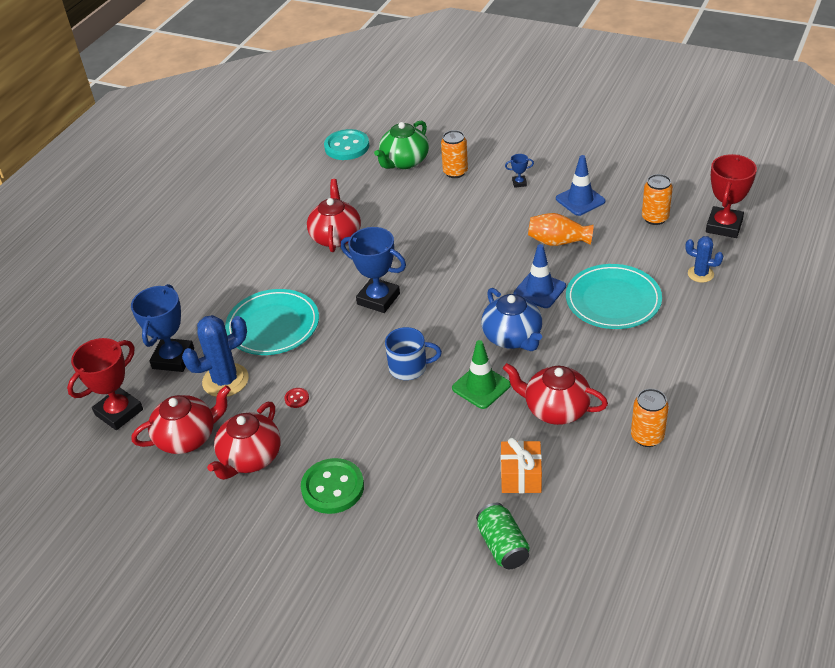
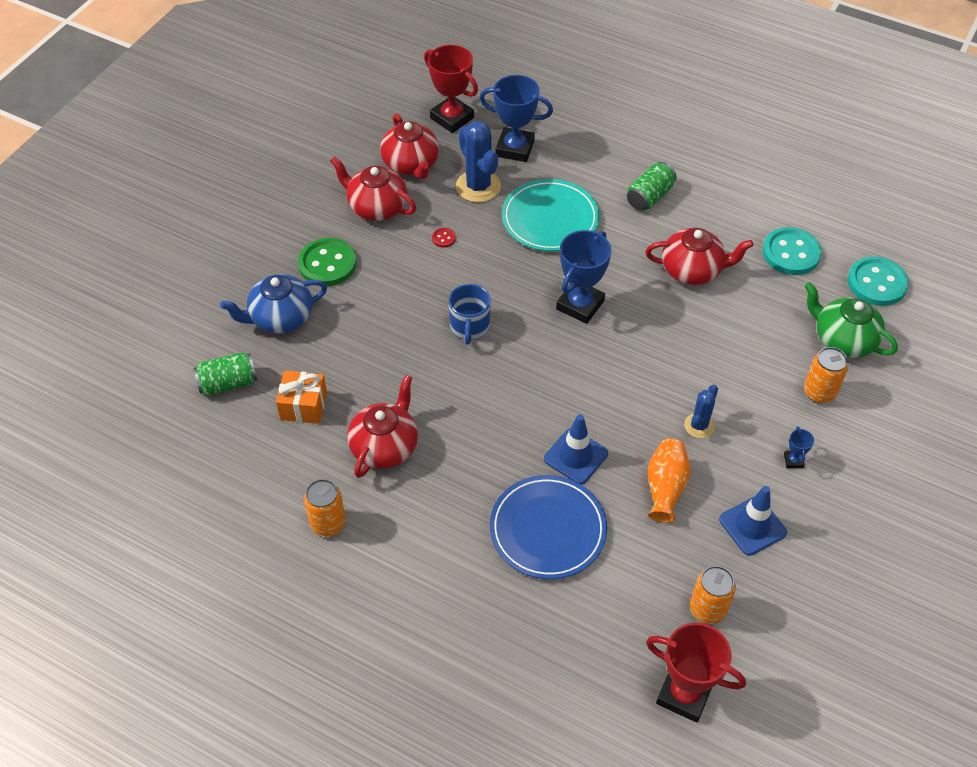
camera: 90 degrees right, 10 degrees up
(247, 265) = (649, 196): none -> green can
(316, 186) = (791, 253): none -> turquoise button
(481, 387) = (430, 385): green traffic cone -> none
(513, 337) = (499, 421): blue teapot -> blue teapot (280, 318)
(613, 300) = (547, 529): turquoise plate -> blue plate
(700, 274) = (585, 639): blue cactus -> blue cactus (699, 425)

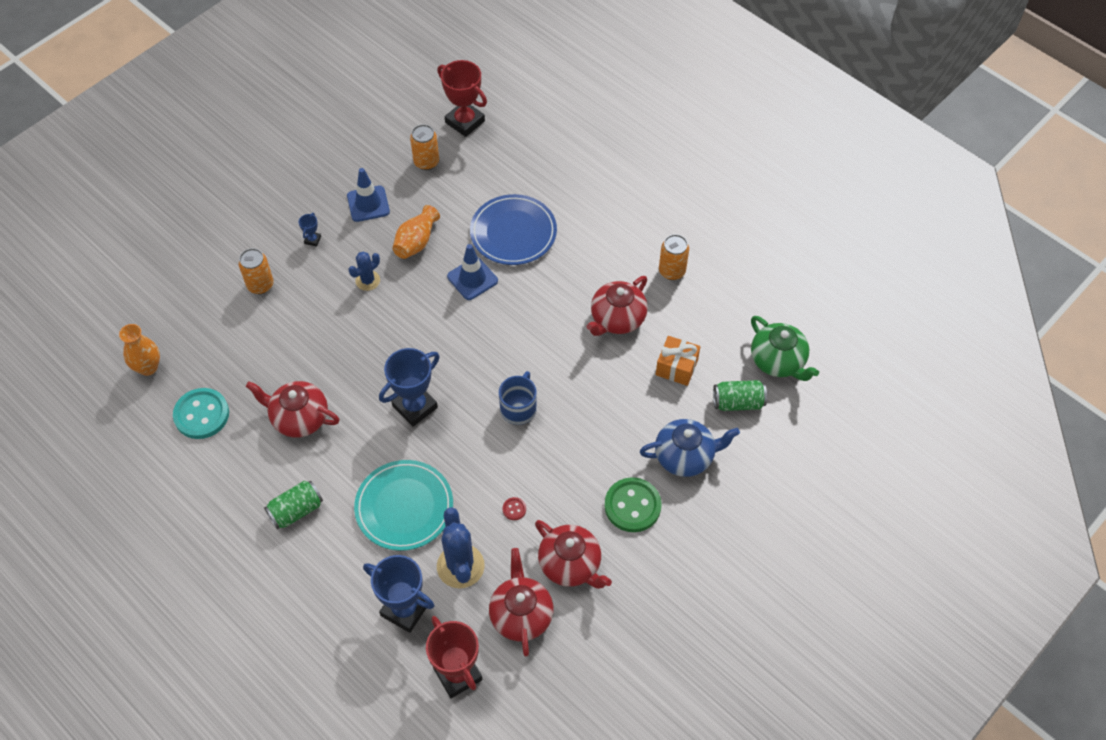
camera: 165 degrees left, 5 degrees up
(843, 340) = (212, 323): green teapot -> green teapot (778, 361)
(877, 283) = (148, 367): turquoise button -> orange vase

